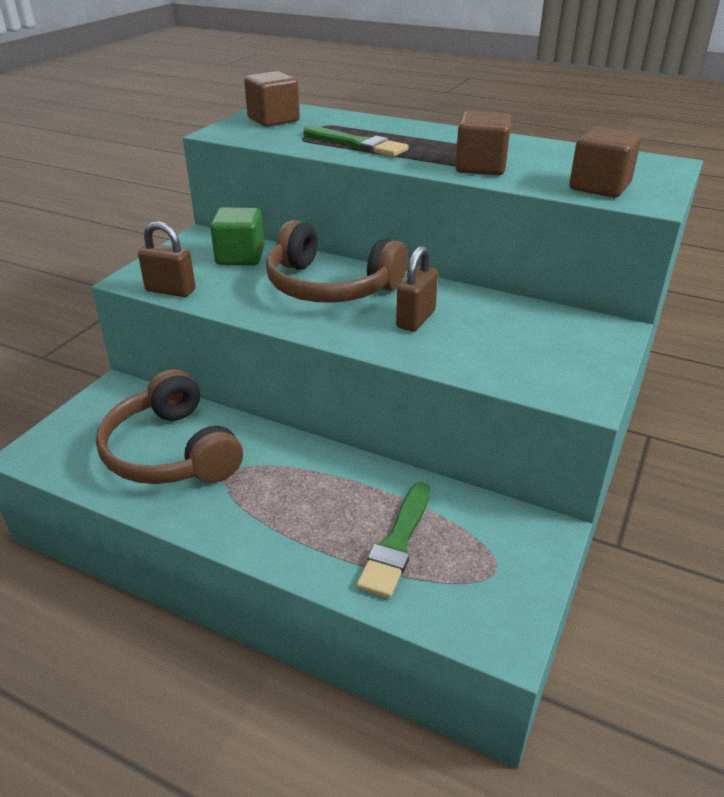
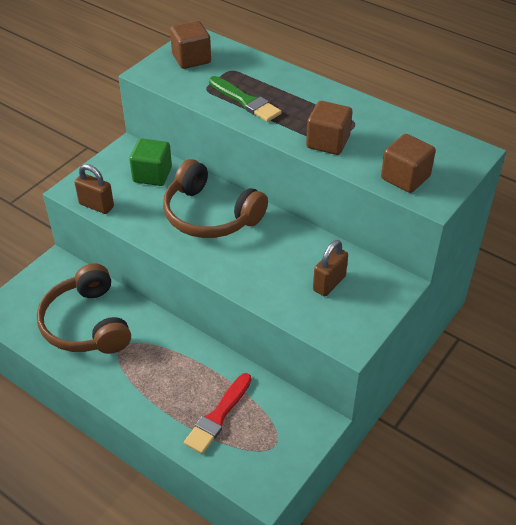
camera: 10 degrees right, 10 degrees up
(397, 543) = (218, 416): green brush -> red brush
(416, 319) = (261, 256): brown padlock -> brown padlock (329, 283)

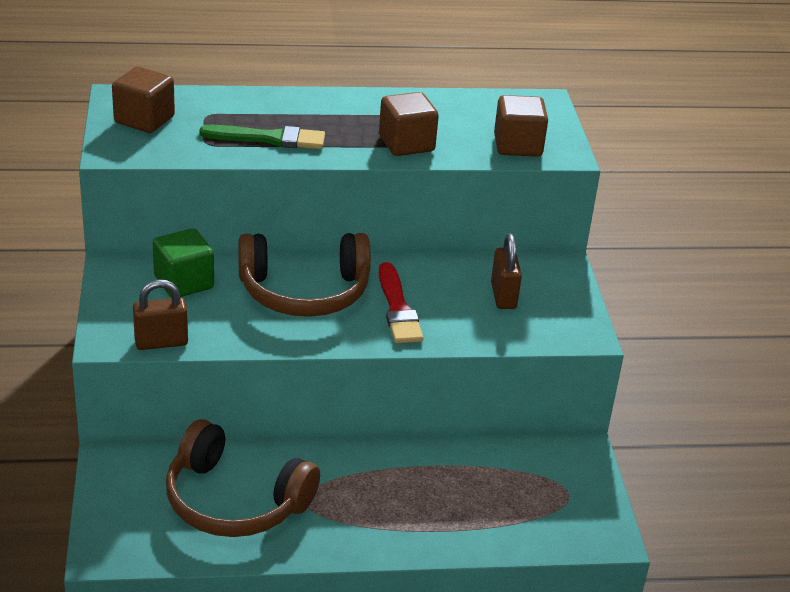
camera: 45 degrees left, 10 degrees down
(218, 416) = (487, 502): red brush -> red brush (398, 308)

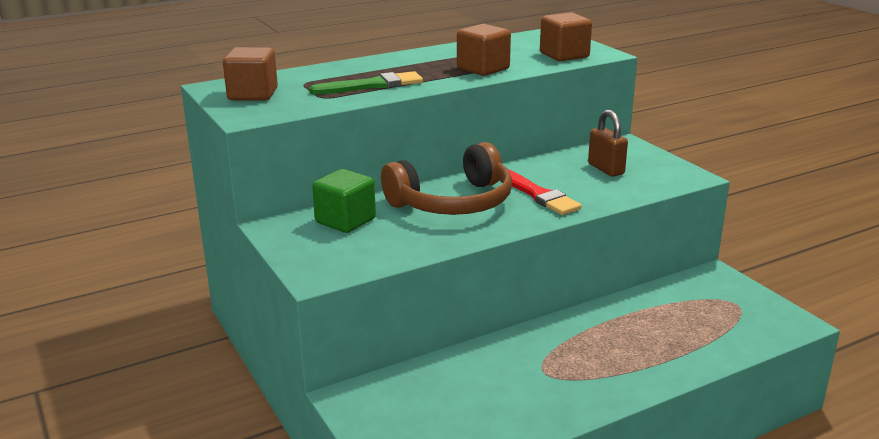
camera: 20 degrees left, 10 degrees down
(161, 342) = (367, 264): brown padlock -> none
(234, 501) = (486, 392): brown headphones -> none

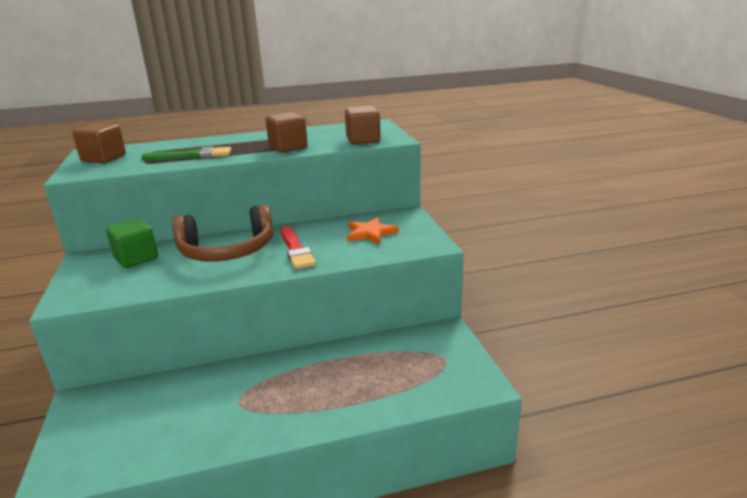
camera: 15 degrees right, 0 degrees up
(606, 169) = (370, 233): brown padlock -> orange star

